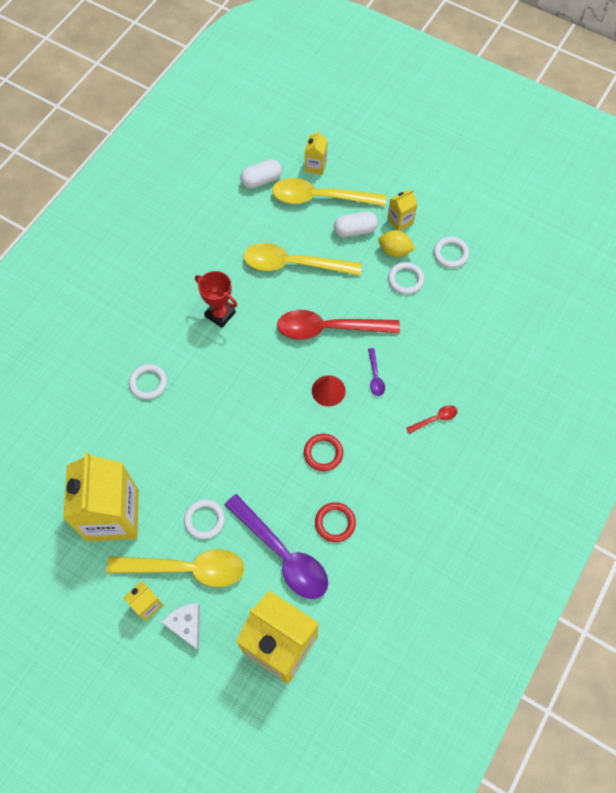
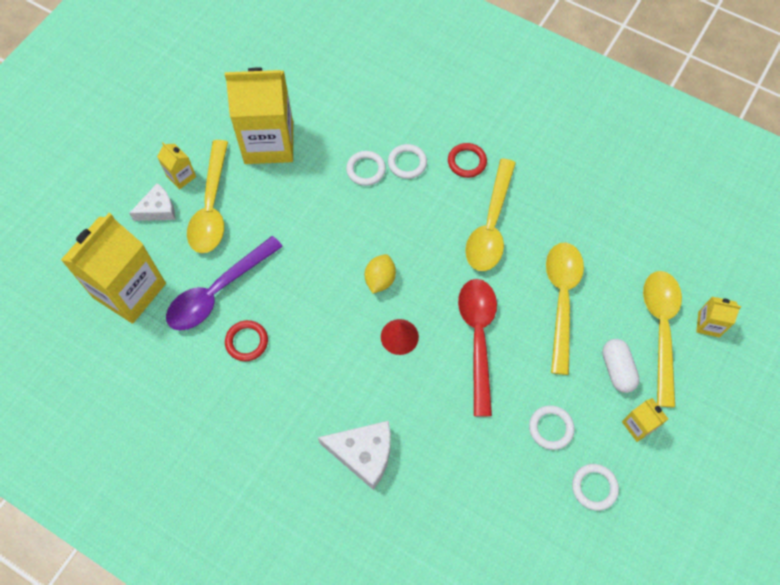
camera: 90 degrees right, 0 degrees up
(204, 520) = (258, 220): white ring -> white ring (366, 170)
(220, 314) = (490, 225): red trophy -> yellow spoon
(261, 180) = (677, 263): white capsule -> none
(323, 453) = (325, 330): red ring -> red ring (467, 162)
(375, 376) = (417, 388): purple spoon -> none
(395, 251) = (591, 416): yellow lemon -> yellow lemon (380, 280)
(435, 419) = (363, 454): red spoon -> white cheese

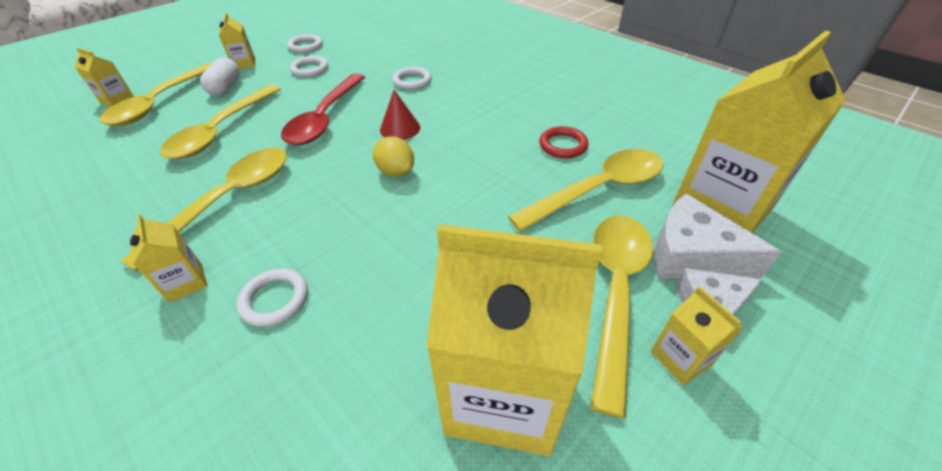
camera: 165 degrees left, 20 degrees down
(218, 292) = (598, 190): purple spoon -> yellow spoon
(363, 454) = (466, 74): white cheese -> white cheese (692, 255)
(366, 170) = (346, 302): white ring -> white ring (412, 81)
(380, 280) = (396, 171): yellow lemon -> yellow lemon turned 75 degrees counterclockwise
(467, 162) = (186, 283): red ring -> yellow carton

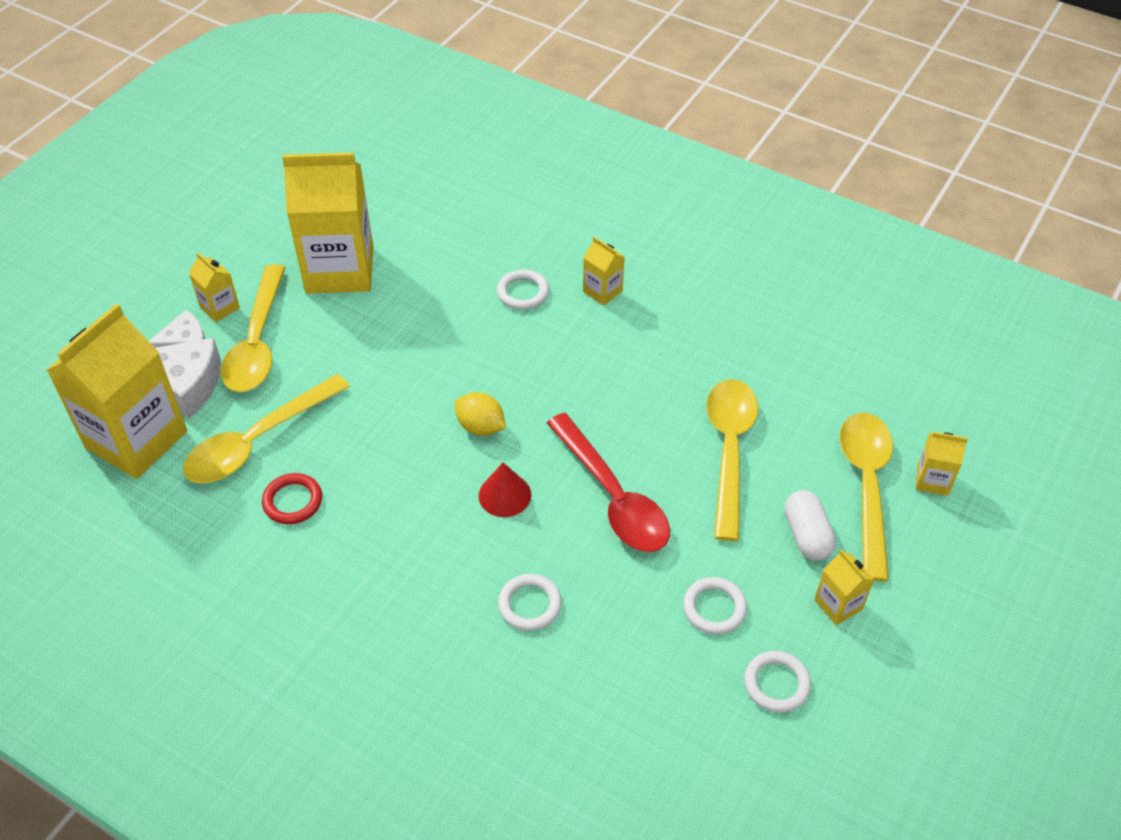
camera: 165 degrees right, 5 degrees up
(229, 200) = (633, 363): yellow spoon -> none
(325, 118) = (613, 496): red spoon -> red spoon turned 150 degrees clockwise

